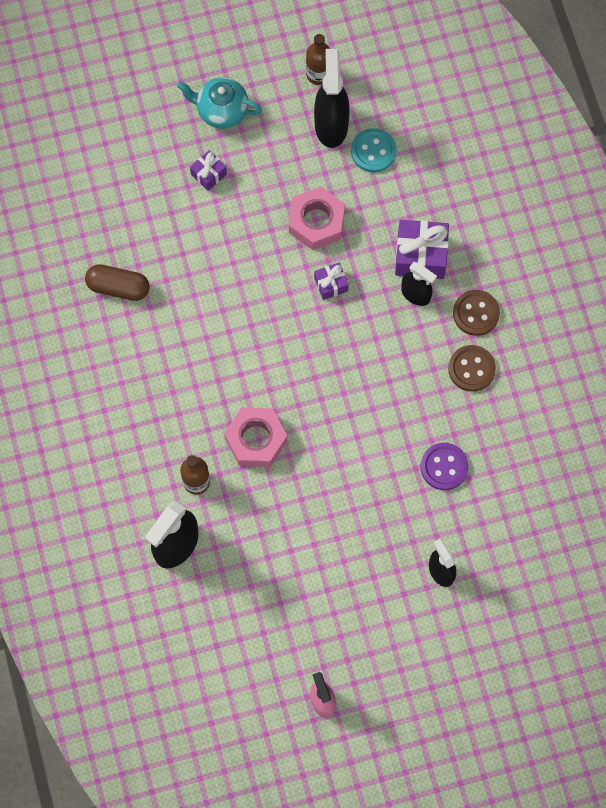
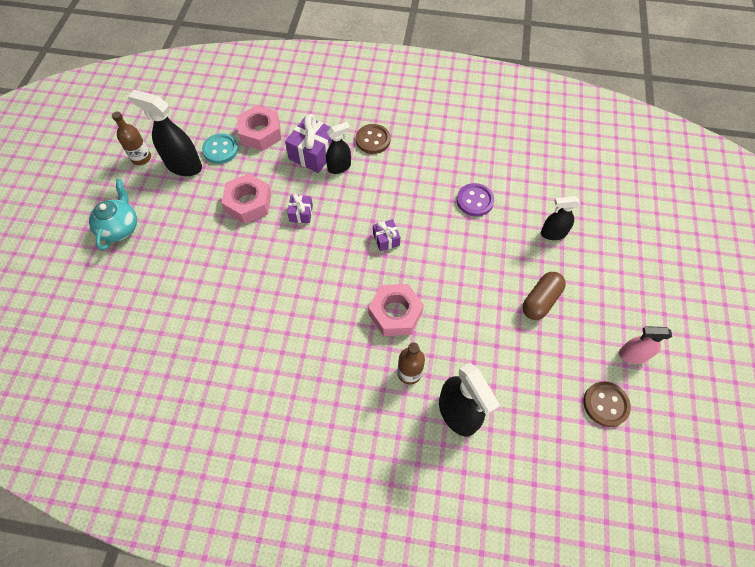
camera: 65 degrees left, 10 degrees down
(118, 287) = (209, 363): brown capsule -> brown capsule (540, 300)
(209, 174) = (163, 257): purple gift -> purple gift (386, 239)
(221, 110) = (120, 228): turquoise teapot -> turquoise teapot turned 150 degrees clockwise
(420, 182) = (261, 133): none -> pink nut
(471, 369) = (411, 157): brown button -> brown button (605, 404)

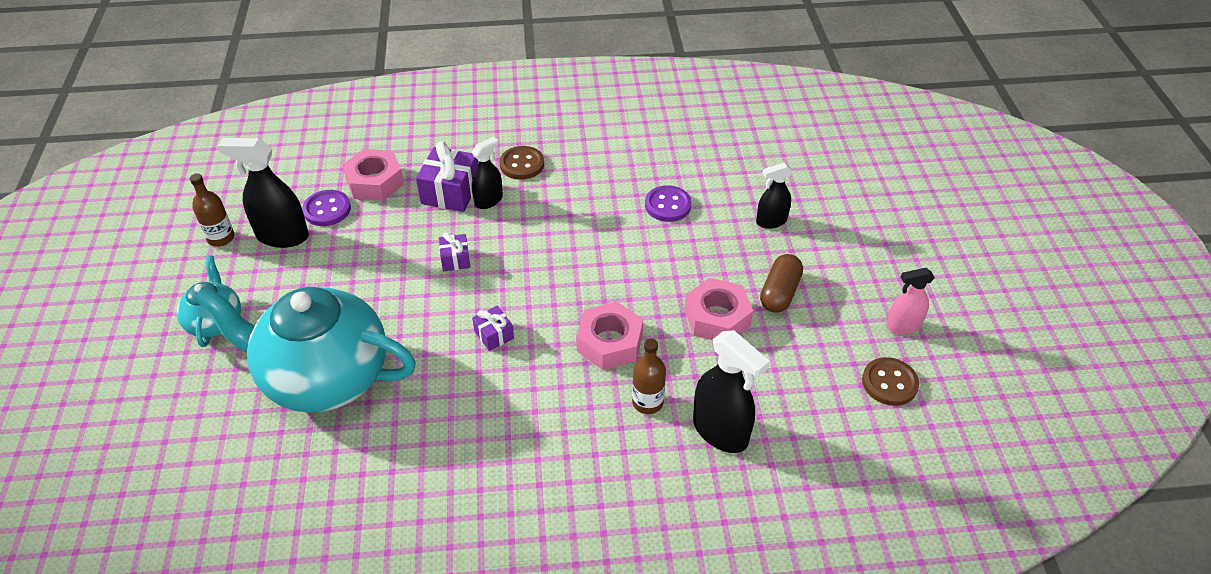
camera: 15 degrees left, 15 degrees down
(182, 291) = (324, 377): none -> turquoise teapot
(220, 150) = (327, 209): turquoise button -> purple button
(248, 203) = (383, 261): pink nut -> pink nut (717, 318)
(386, 239) = (572, 266): purple gift -> purple gift (494, 335)

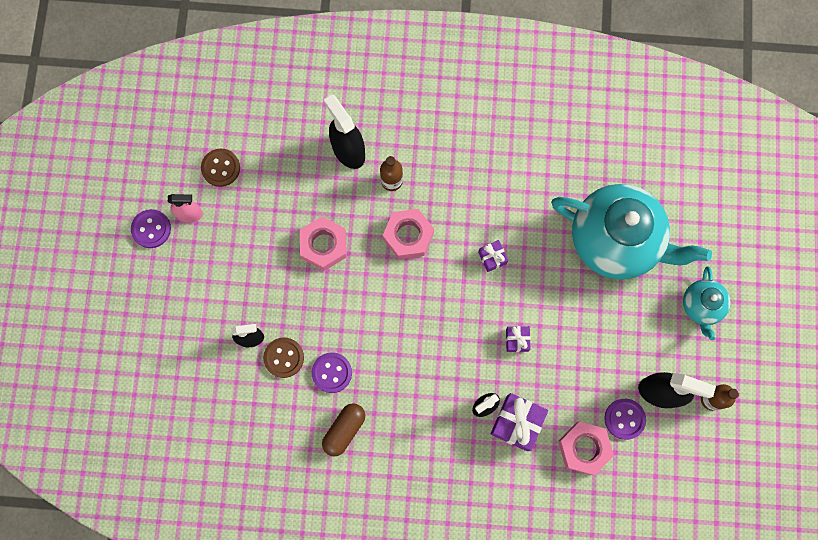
camera: 170 degrees left, 30 degrees up
(522, 164) = (450, 449): brown button -> brown button (284, 357)
(779, 293) = (269, 261): brown capsule -> brown capsule (344, 430)
(942, 304) = (151, 229): none -> purple button

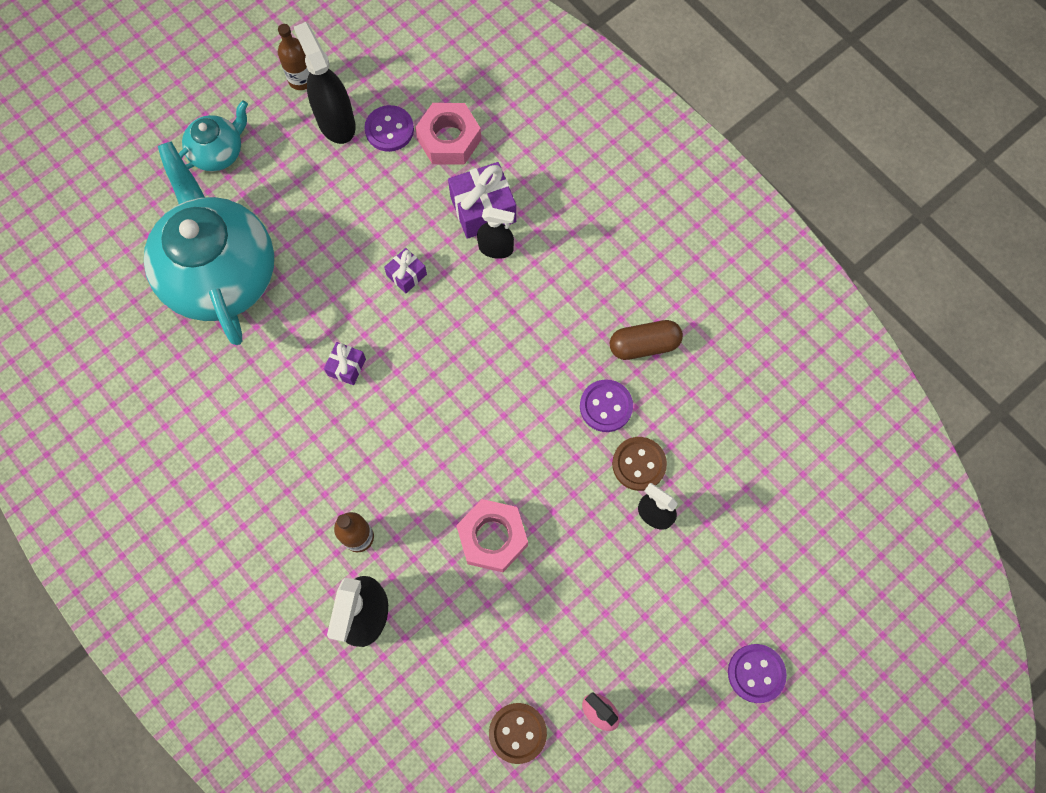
camera: 135 degrees left, 5 degrees down
(151, 229) = (655, 736): purple button -> purple button (756, 673)
(408, 236) = (401, 465): pink nut -> none

